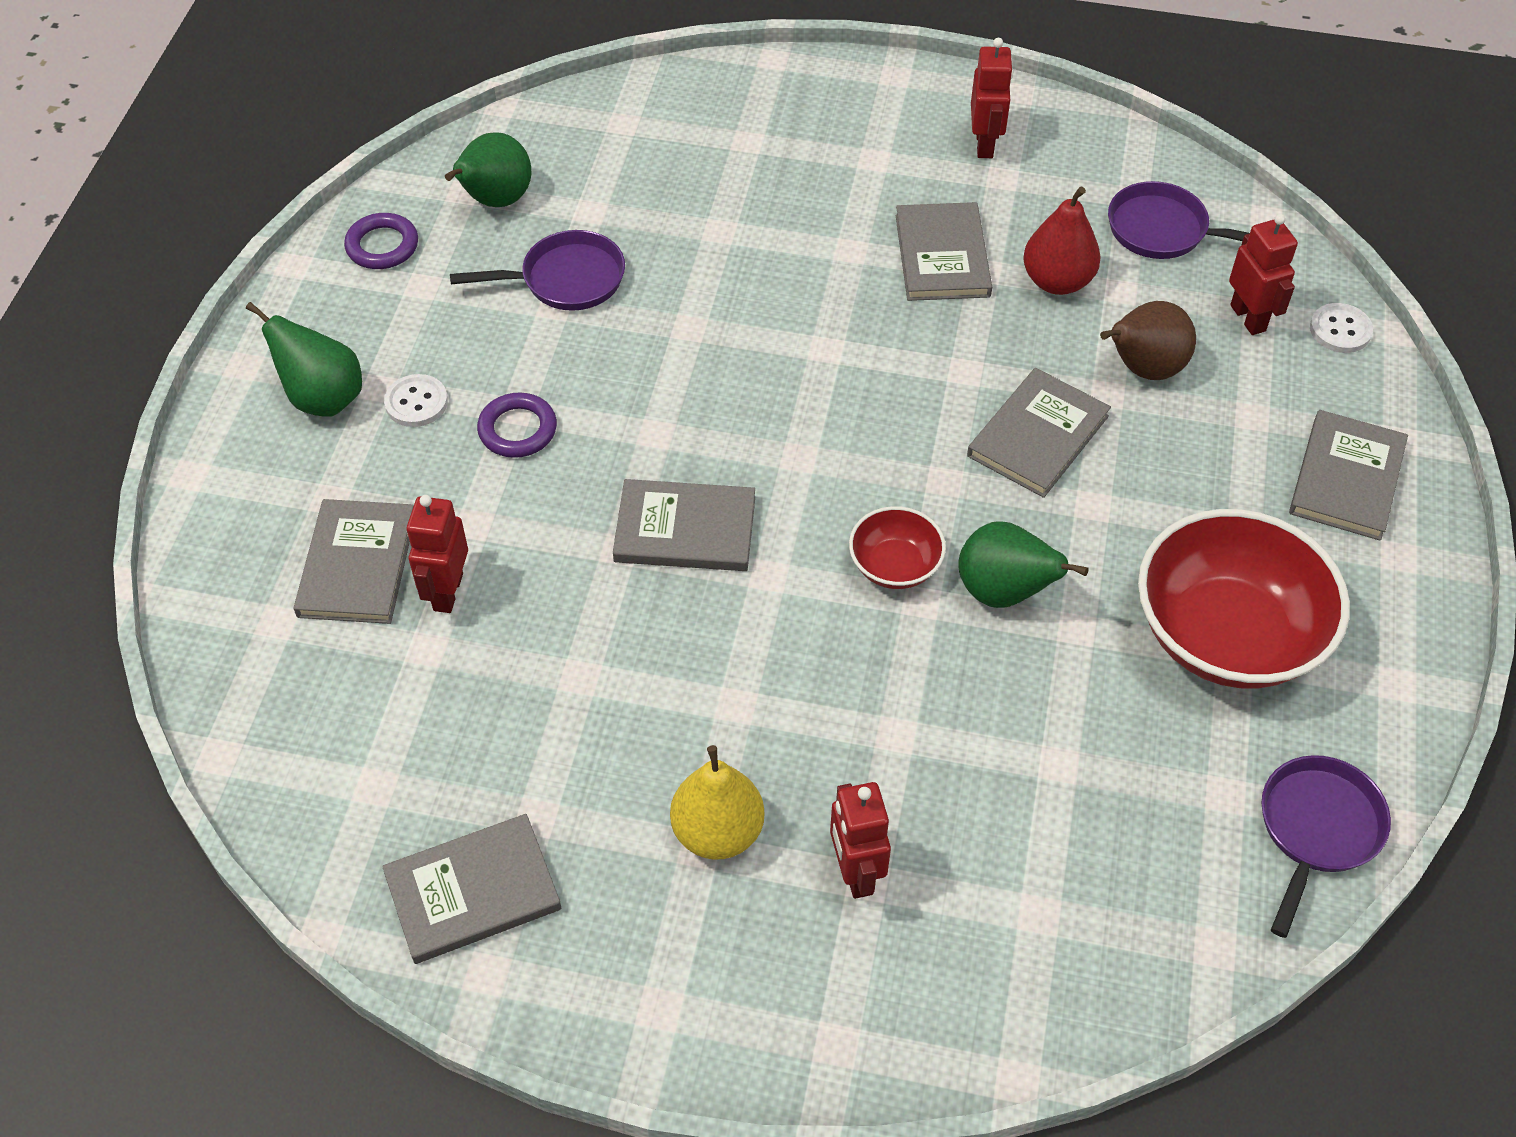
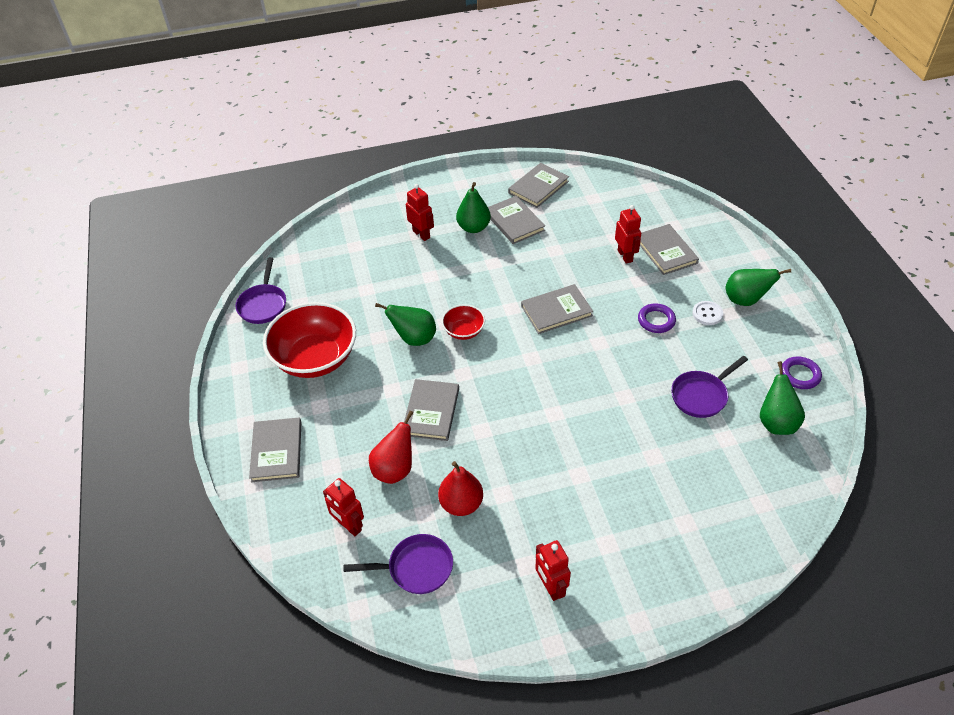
camera: 155 degrees right, 5 degrees down
(718, 832) = (473, 227): yellow pear -> green pear
(942, 256) = (530, 493): grey book -> grey book (514, 222)
(1143, 369) = (395, 469): brown pear -> red pear
(1340, 330) = (296, 540): white button -> none

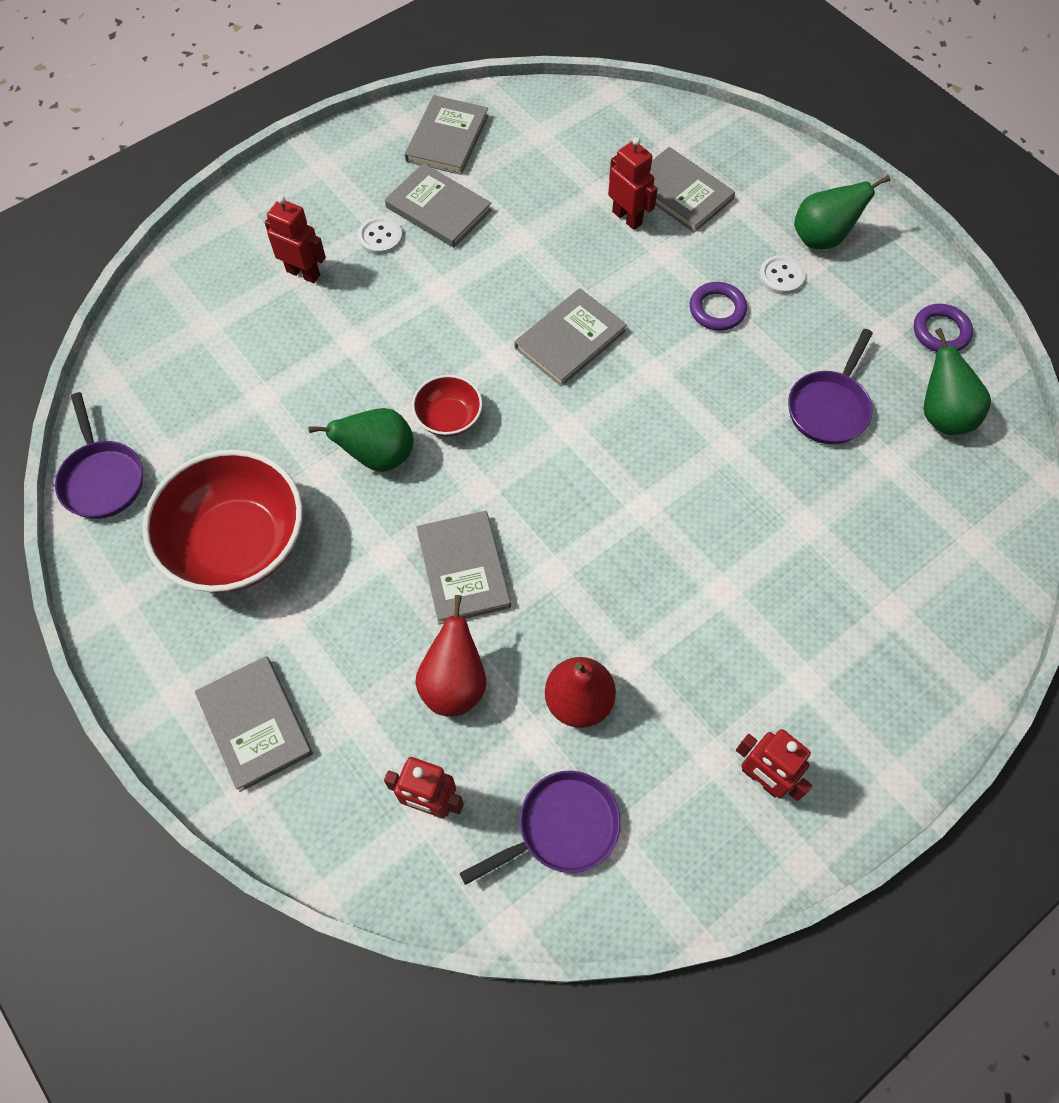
camera: 25 degrees left, 15 degrees up
(473, 227) = (380, 237): green pear -> white button

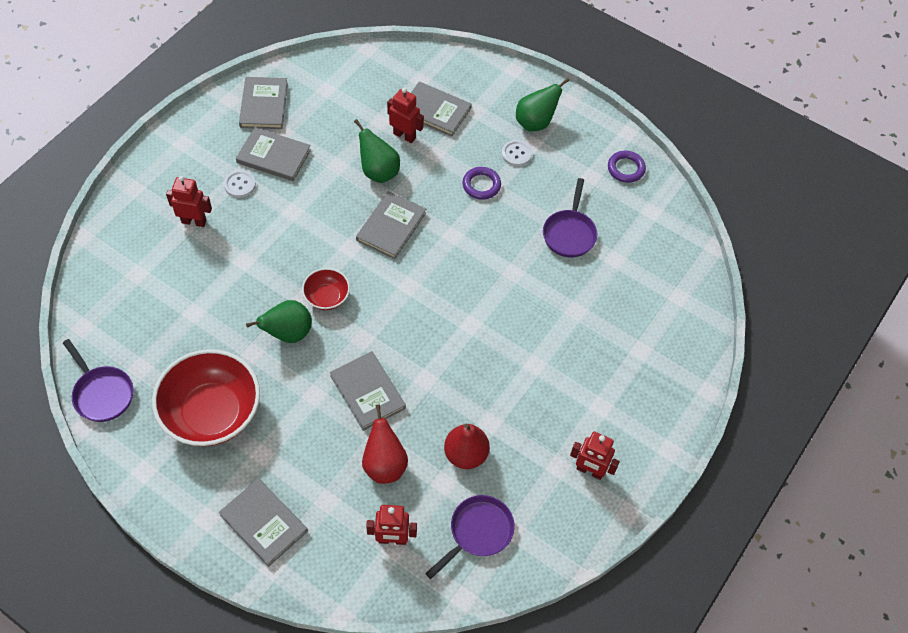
camera: 20 degrees left, 5 degrees down
(941, 415) = (639, 222): green pear -> green pear (378, 172)

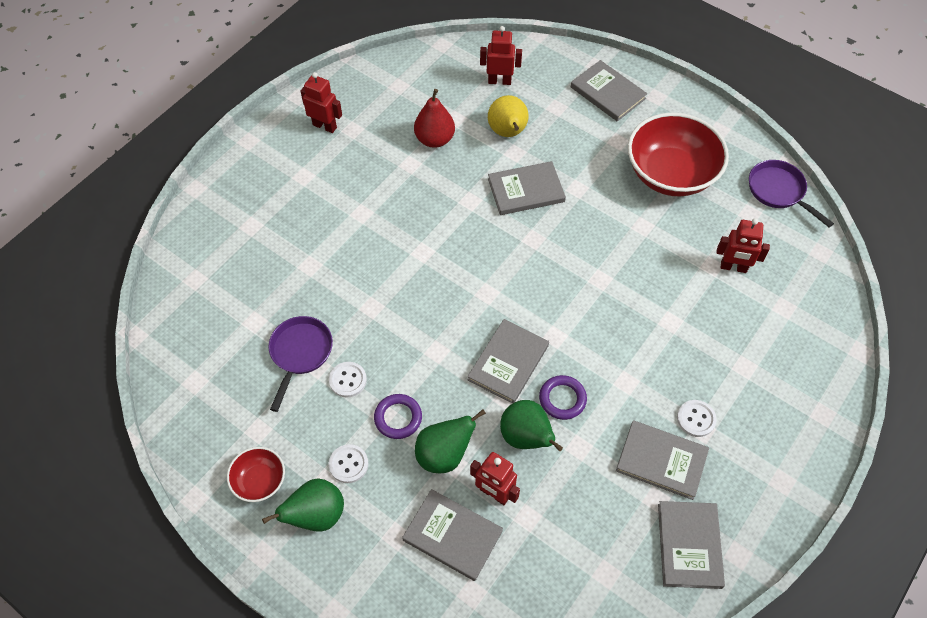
camera: 175 degrees left, 0 degrees up
(194, 221) = (739, 370): red robot -> red robot (733, 267)
(288, 333) = (610, 244): green pear -> green pear (444, 454)
(327, 297) = (574, 281): red bowl -> red bowl (260, 481)
(368, 392) = (526, 190): grey book -> grey book turned 75 degrees counterclockwise
(384, 464) = (508, 133): red pear -> yellow pear
(478, 532) = (428, 85): purple pan -> none
(526, 213) = (348, 380): none -> white button
(626, 169) = (211, 442): purple ring -> purple ring (562, 399)

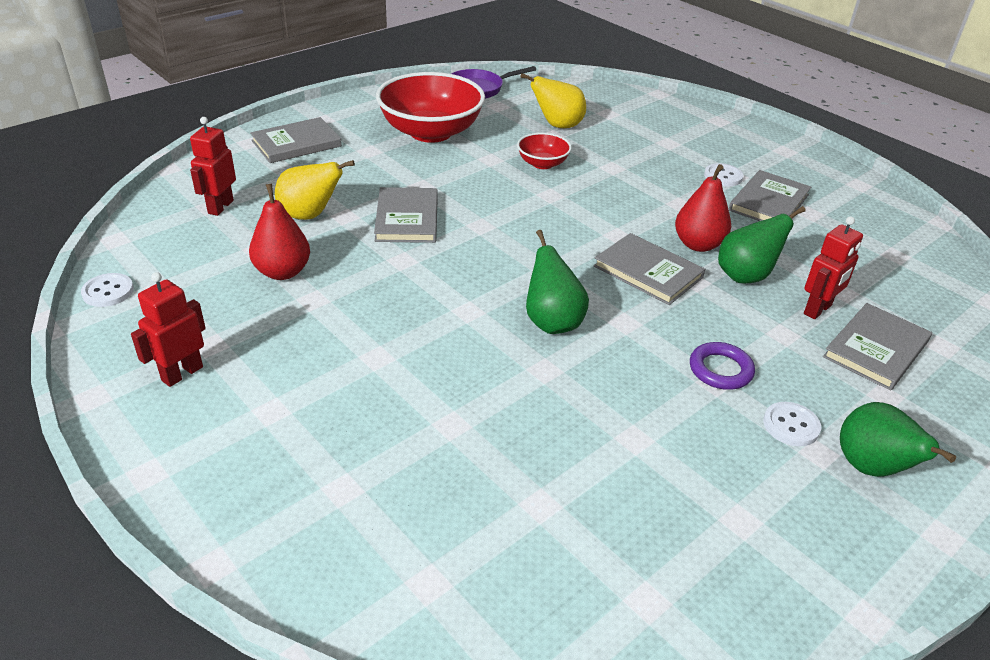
camera: 80 degrees left, 20 degrees down
(260, 481) = (827, 527): red bowl -> red bowl (542, 163)
(300, 353) = (609, 454): purple pan -> none
(348, 380) = (660, 409): white button -> white button (108, 291)
(444, 454) = (771, 339): green pear -> green pear (552, 322)
(562, 399) = (698, 245): purple ring -> red pear
(689, 545) = (855, 205): grey book -> none
(733, 267) = (557, 125): red robot -> yellow pear

